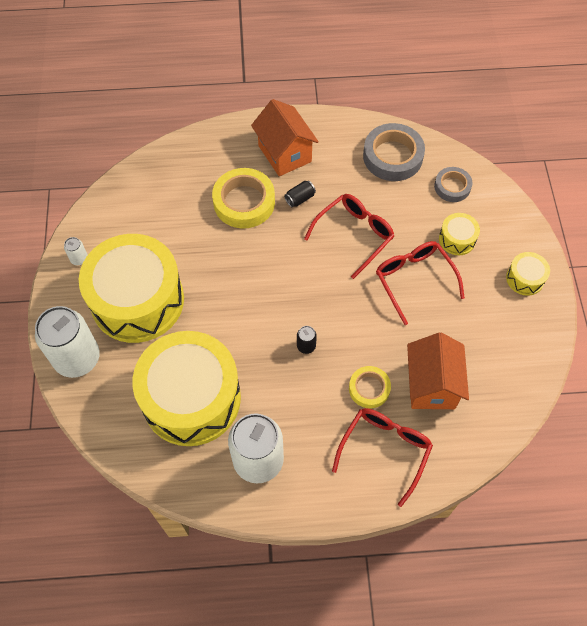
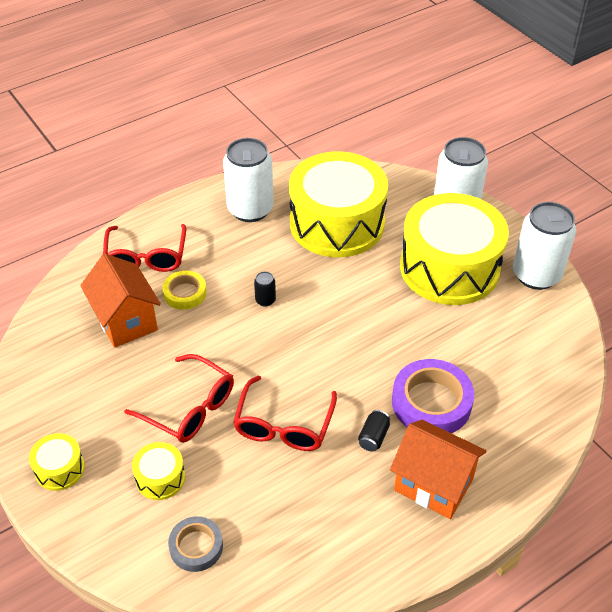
camera: 150 degrees right, 15 degrees down
(79, 259) = (536, 275): white can -> white can, size x2.46
(244, 202) = (431, 402): yellow tape -> purple tape
(392, 156) = (297, 552): grey tape -> none

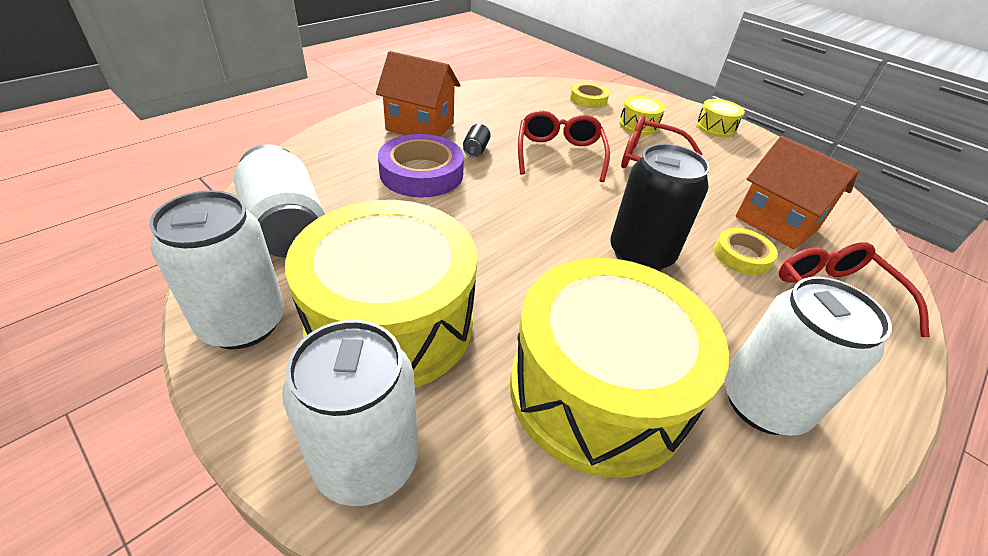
camera: 165 degrees right, 5 degrees down
(196, 546) = (588, 99): grey tape -> yellow tape
(265, 300) = (640, 255): black can -> black can, size x2.46
(535, 345) = (286, 228): none -> white can

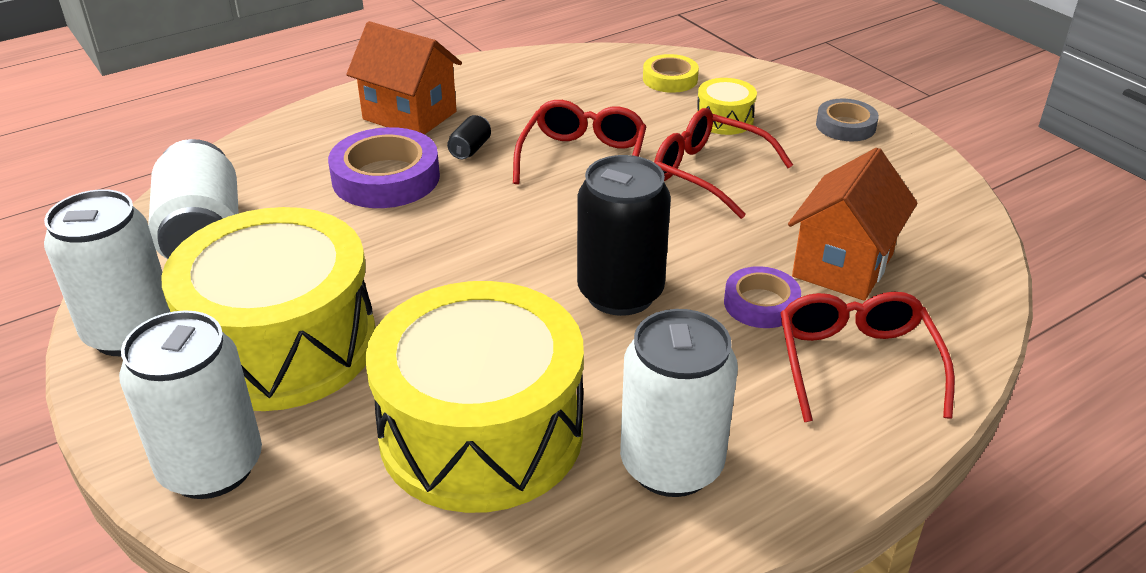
camera: 15 degrees right, 5 degrees down
(715, 127) = (845, 126): yellow drum -> grey tape
(742, 256) = (761, 304): yellow tape -> purple tape
(776, 223) = (843, 265): orange house -> orange house turned 60 degrees clockwise

